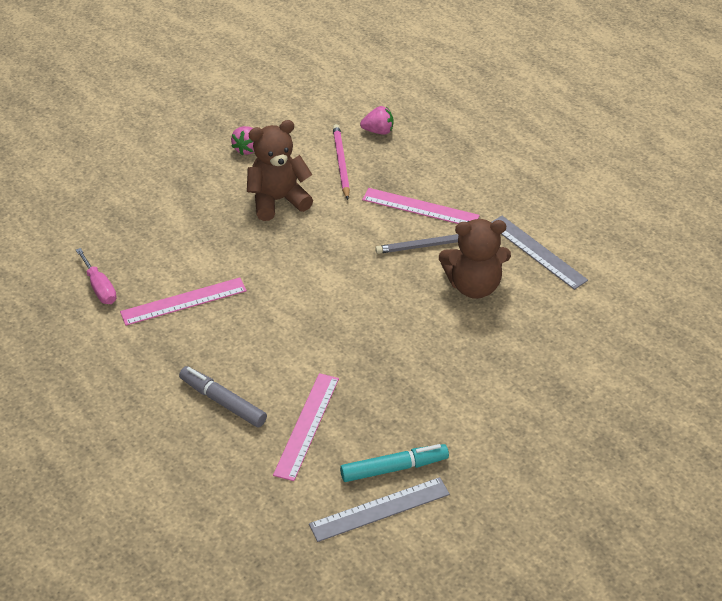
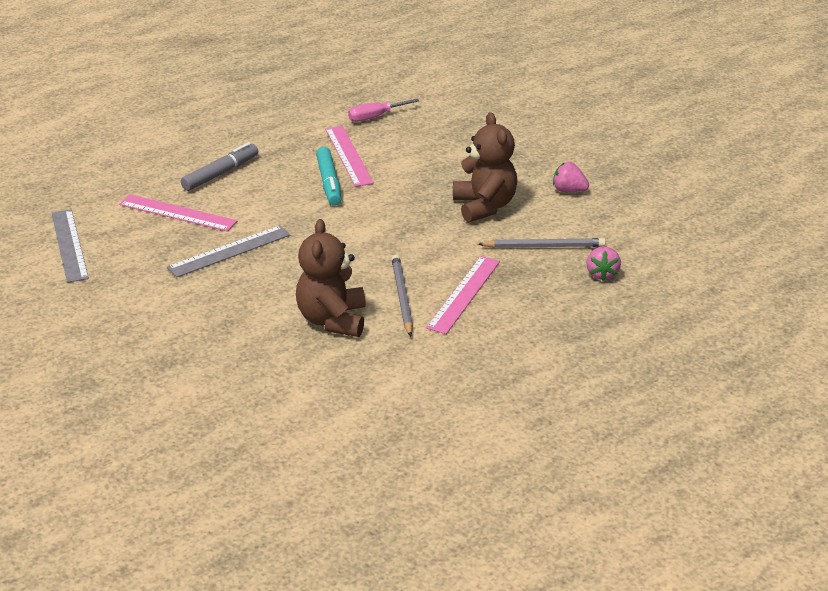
camera: 95 degrees right, 10 degrees down
(341, 163) = (544, 246): pink pencil -> grey pencil
(394, 468) = (110, 255): turquoise marker -> turquoise marker (329, 183)
(537, 252) = (378, 370): grey ruler -> grey ruler (229, 251)

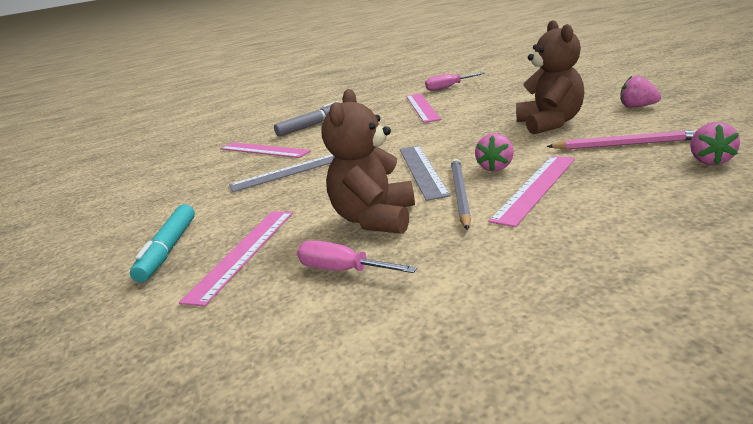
camera: 15 degrees right, 10 degrees down
(69, 245) = (159, 176): grey ruler -> grey ruler (421, 170)
(227, 350) = (243, 253): none -> pink ruler
(319, 368) = (342, 270): none -> pink screwdriver
(329, 183) = (401, 122): turquoise marker -> turquoise marker (168, 249)
(431, 266) = (495, 167): none -> pink strawberry
(544, 246) = (624, 144): grey pencil -> pink pencil

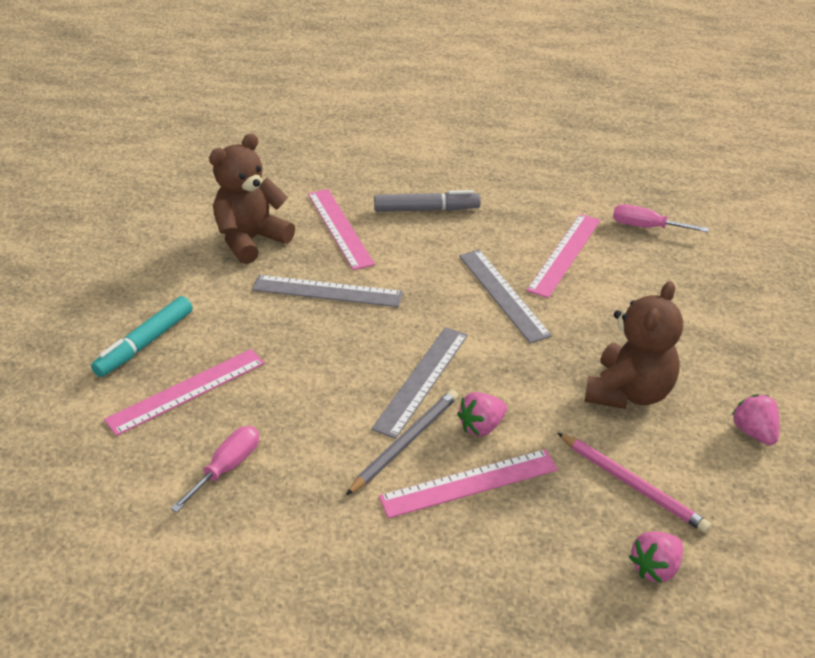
camera: 30 degrees right, 15 degrees up
(342, 270) = (227, 468): pink screwdriver -> pink screwdriver turned 60 degrees clockwise
(375, 219) = (310, 423): brown teddy bear -> brown teddy bear (251, 240)
(412, 128) = (503, 294): none -> grey ruler

